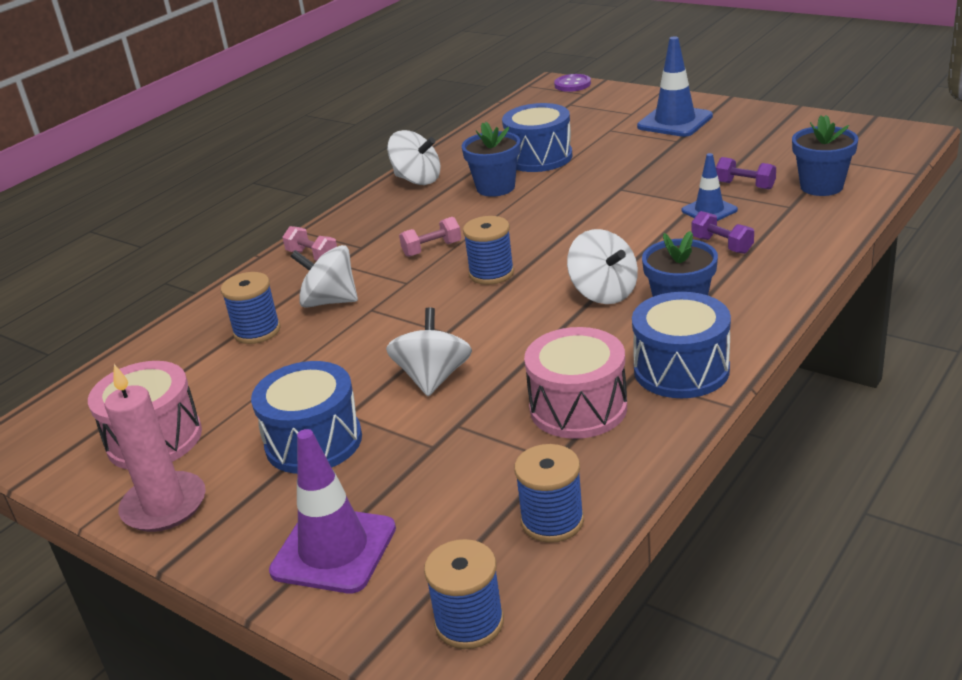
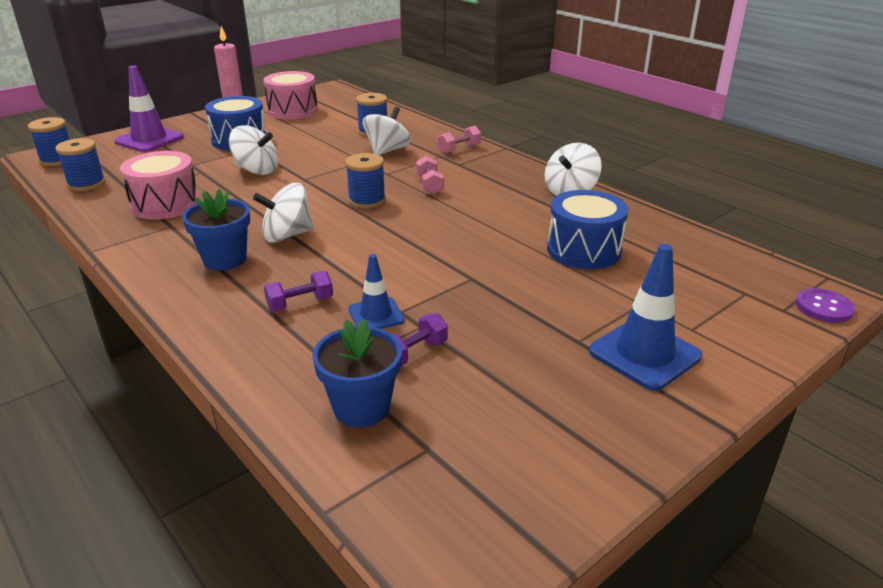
camera: 100 degrees right, 0 degrees up
(495, 188) = (525, 221): blue flower pot -> none
(681, 370) = (152, 243): blue drum -> none

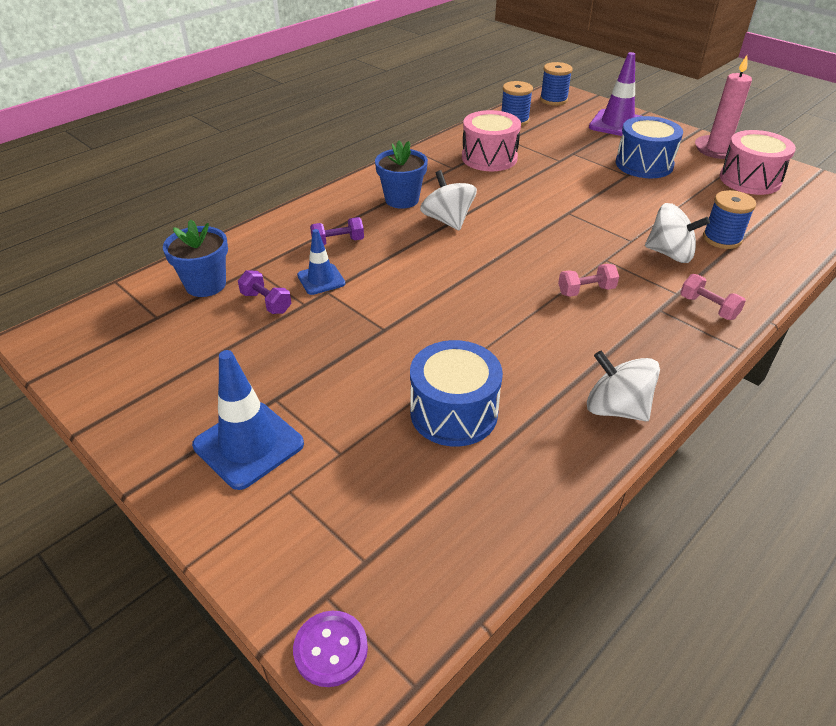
camera: 85 degrees right, 10 degrees up
(257, 170) = (575, 185): white spinning top -> none
(300, 303) = (338, 242): purple dumbbell -> purple dumbbell turned 75 degrees counterclockwise
(367, 200) = (531, 253): blue spool -> none

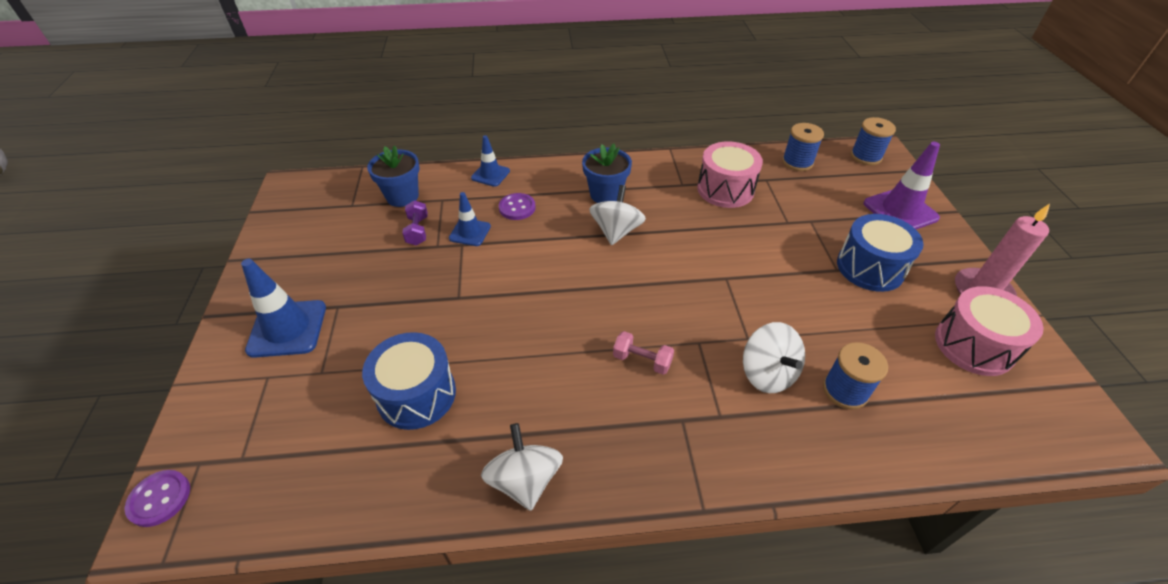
camera: 40 degrees right, 5 degrees up
(273, 229) = (490, 174): none -> blue traffic cone
(338, 242) = (517, 208): purple dumbbell -> purple button
(708, 307) = (730, 449): pink dumbbell -> none

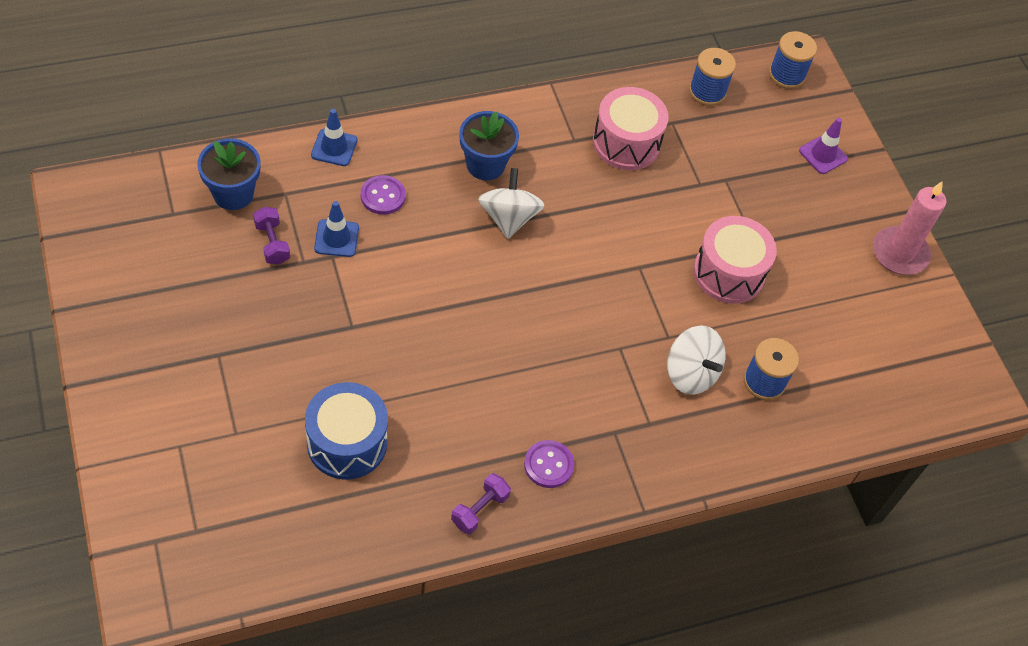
camera: 20 degrees left, 10 degrees up
(159, 499) = (135, 578): purple button -> purple button (548, 465)
(287, 328) = (174, 388): blue traffic cone -> none
(524, 480) = (479, 509): white spinning top -> purple dumbbell
(642, 360) = (566, 376): pink dumbbell -> none
(870, 267) = (789, 236): blue drum -> none
(900, 211) = (823, 155): purple traffic cone -> purple traffic cone, size x0.60
(974, 345) = (885, 317): pink drum -> pink drum (728, 273)

